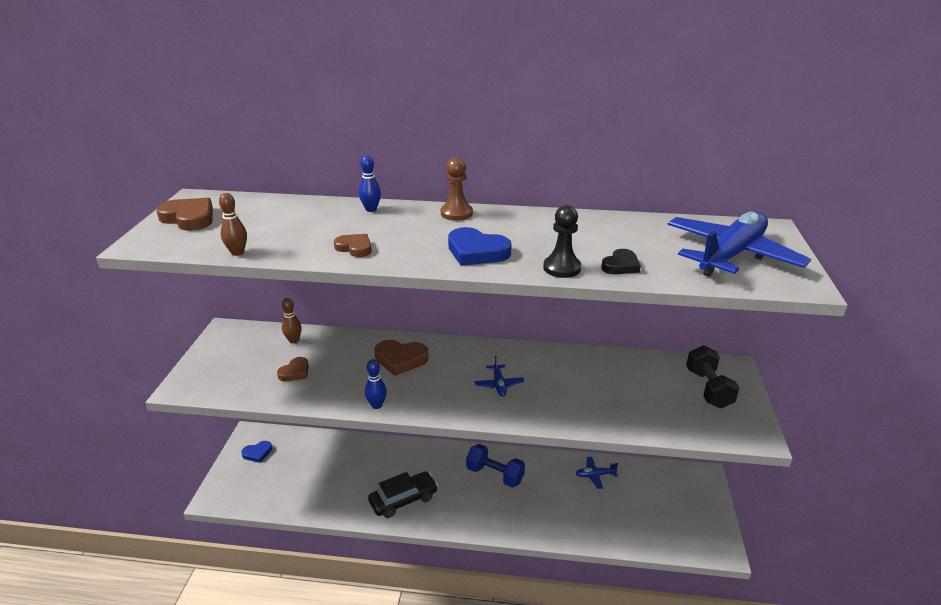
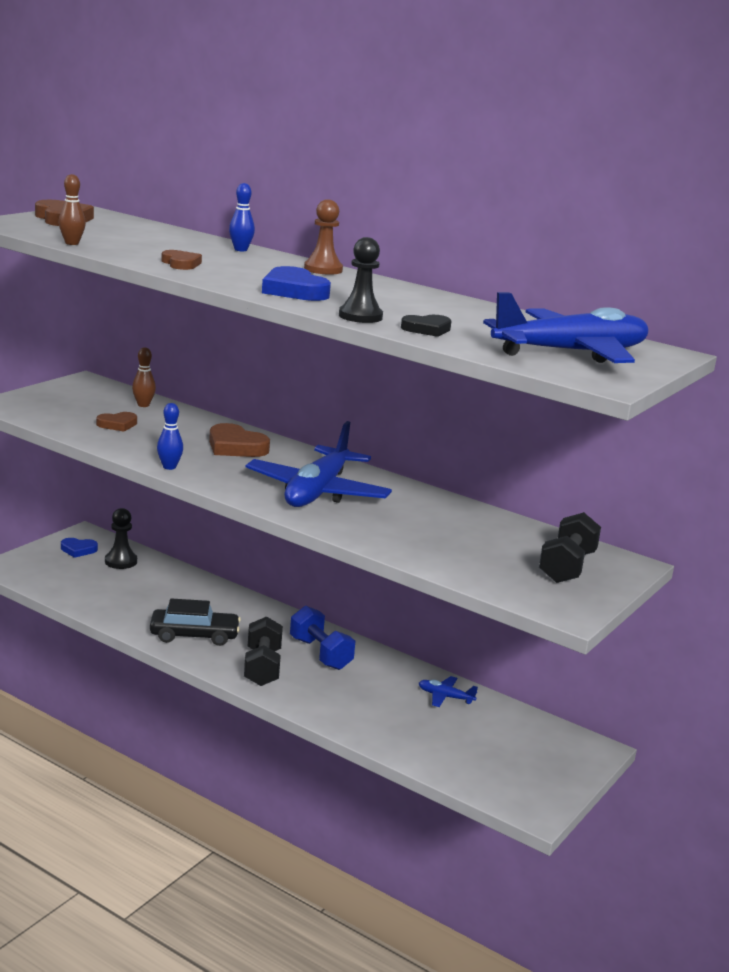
camera: 25 degrees right, 10 degrees down
(297, 450) = (121, 561): none -> black pawn
(470, 507) = (262, 667): none -> black dumbbell
(499, 385) = (317, 492): blue plane -> blue plane, size x2.38

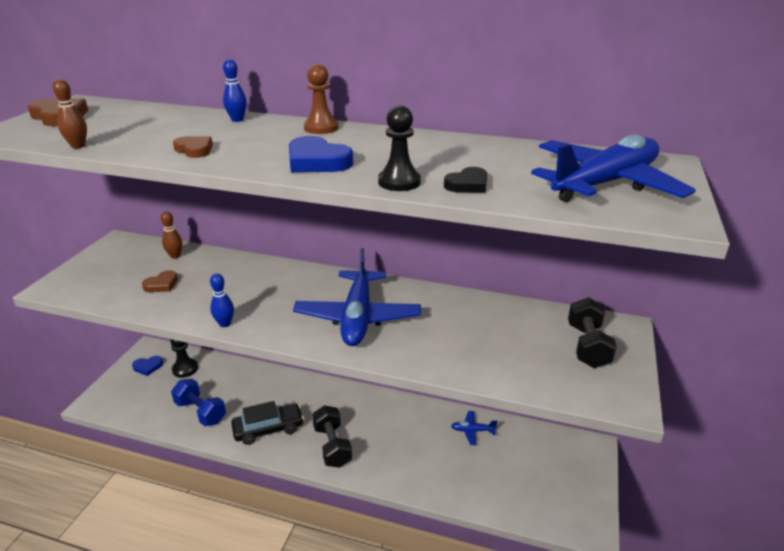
camera: 15 degrees left, 10 degrees up
(235, 447) = (269, 283): brown heart -> none
(320, 654) = (368, 416): blue dumbbell -> blue dumbbell (200, 412)

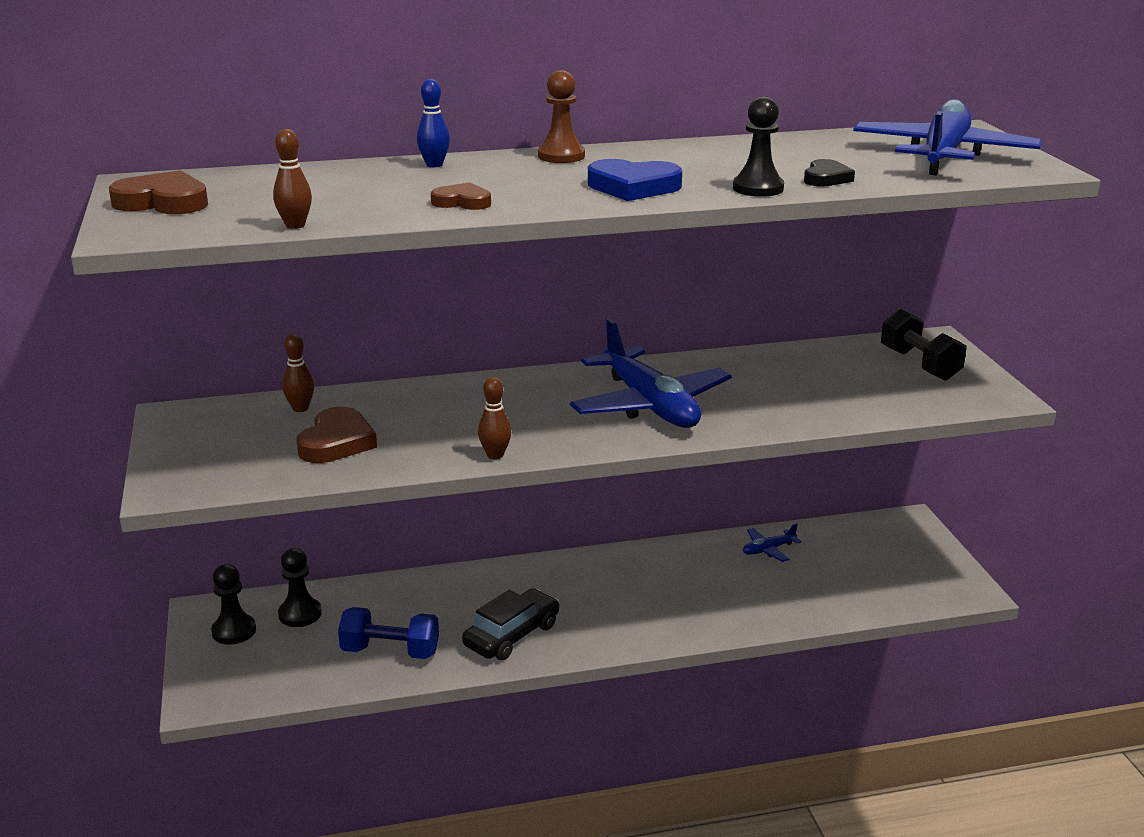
camera: 30 degrees left, 5 degrees down
(148, 367) = (234, 631): blue heart -> black pawn
(162, 284) = (337, 442): brown heart -> brown heart, size x1.61
(225, 324) = (495, 455): blue bowling pin -> brown bowling pin
(332, 446) = (617, 622): black dumbbell -> none

